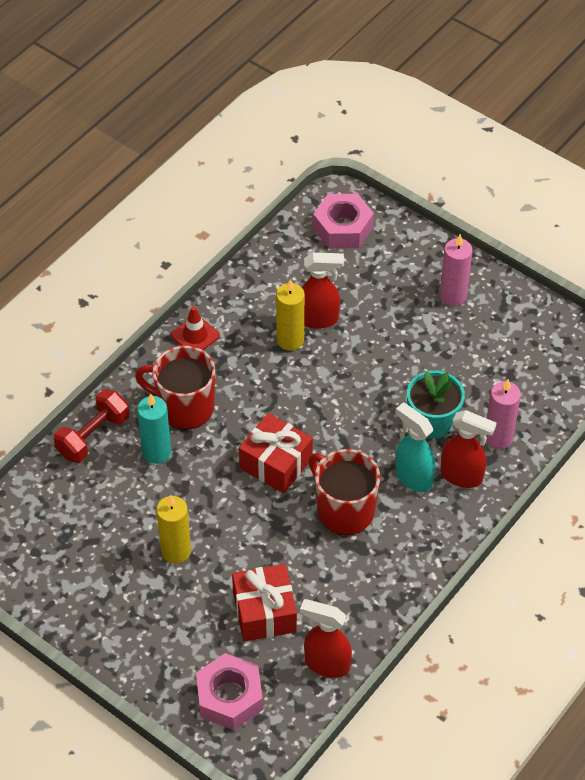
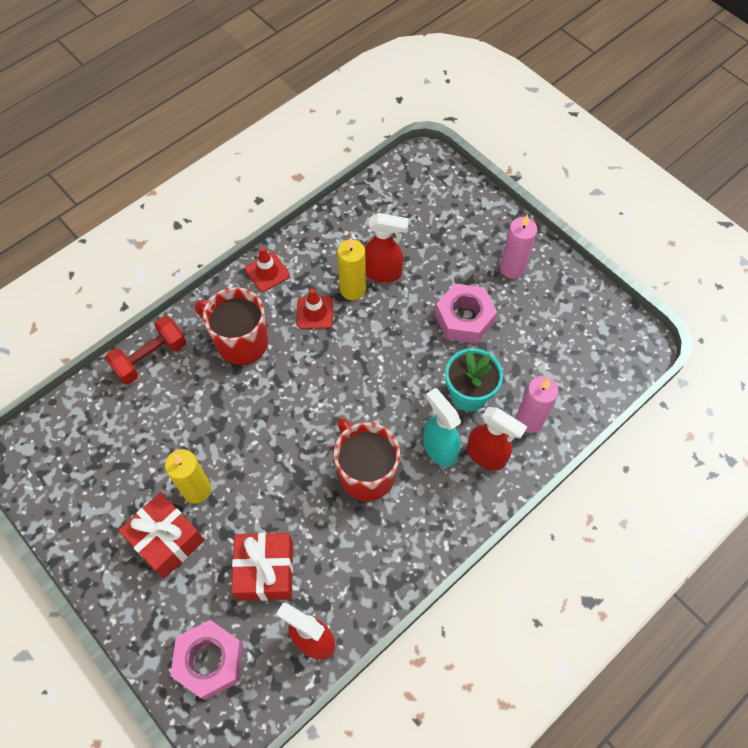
camera: 10 degrees right, 10 degrees up
(156, 452) = (204, 383): turquoise candle -> none
(256, 368) = (315, 313): none -> red traffic cone
(276, 463) = (312, 413): red gift -> red gift (166, 540)
(343, 228) = (424, 188): pink nut -> pink nut (464, 319)

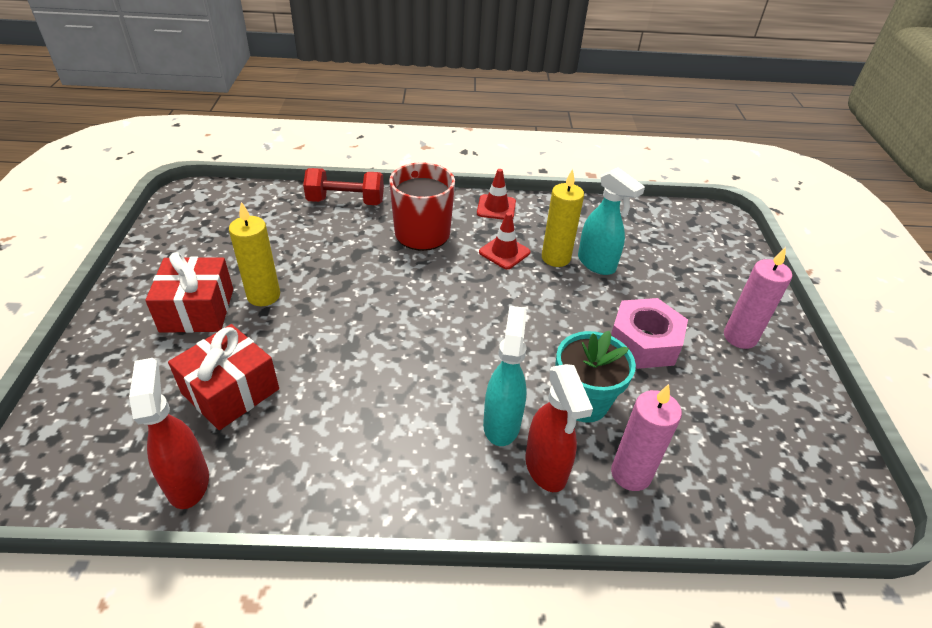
camera: 40 degrees right, 20 degrees down
(210, 661) = (98, 418): pink nut -> none
(366, 473) = (408, 388): red mug -> none
(383, 273) = (597, 264): red spray bottle -> turquoise spray bottle

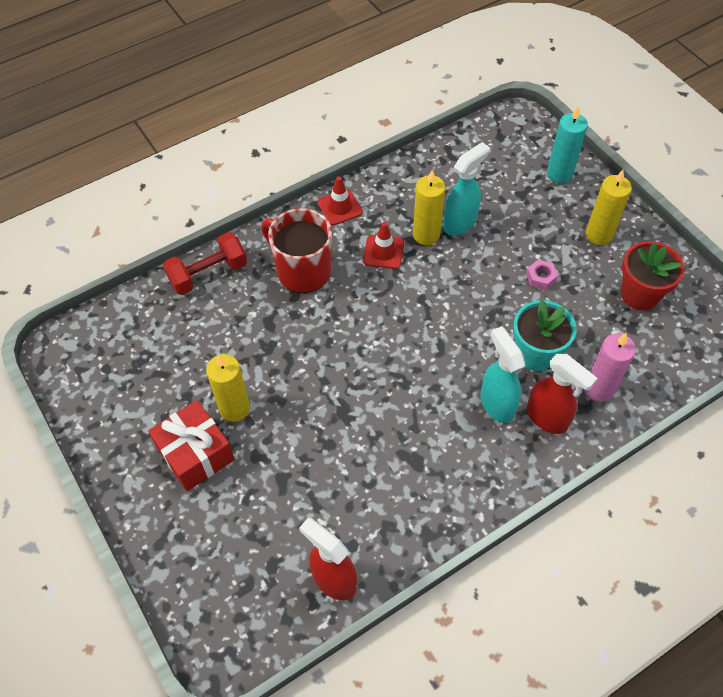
camera: 30 degrees left, 15 degrees up
(230, 391) = (293, 500): red gift -> none
(597, 264) = (460, 223): turquoise spray bottle -> turquoise spray bottle turned 60 degrees counterclockwise
(644, 342) = (540, 278): pink nut -> pink nut, size x0.47
(732, 272) = (559, 174): none -> turquoise candle
(740, 337) = (599, 235): pink candle -> yellow candle
(750, 411) = (639, 294): none -> red flower pot

